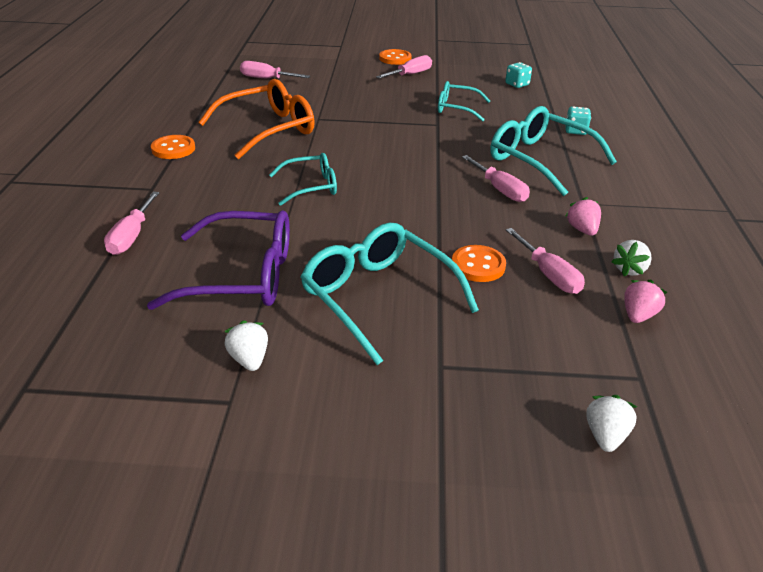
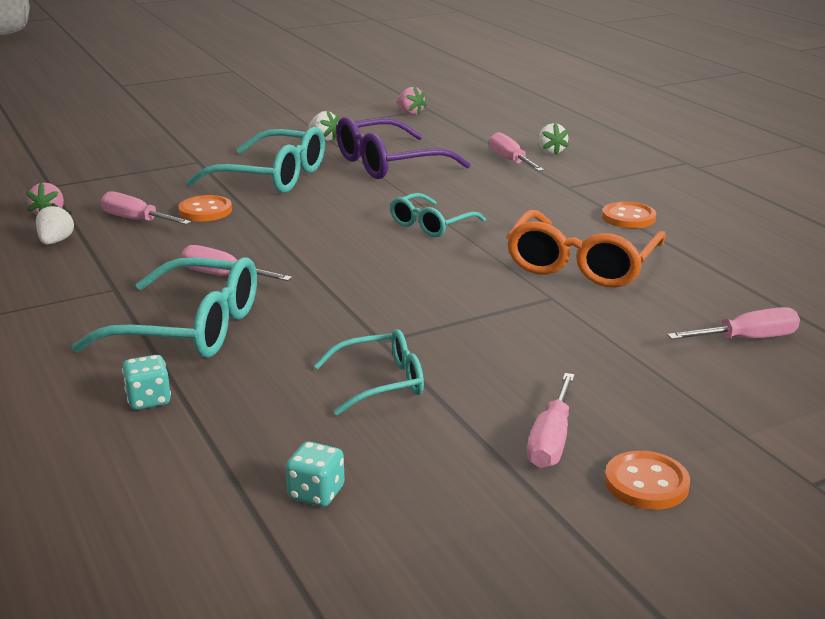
camera: 150 degrees right, 10 degrees down
(582, 230) = (110, 261): pink strawberry -> pink strawberry (410, 113)
(605, 436) = (76, 161): white strawberry -> white strawberry (551, 151)

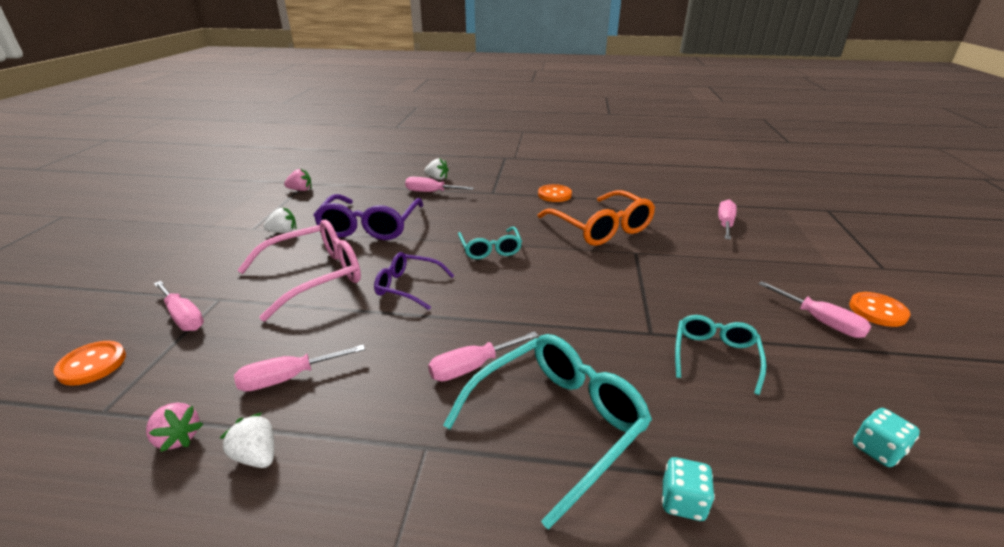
camera: 55 degrees left, 5 degrees up
(163, 162) = (183, 317): none -> pink screwdriver
(205, 211) = (329, 331): orange button -> orange button (92, 364)
(272, 177) = (315, 276): turquoise glasses -> pink glasses
(308, 214) = (408, 286): none -> purple glasses

